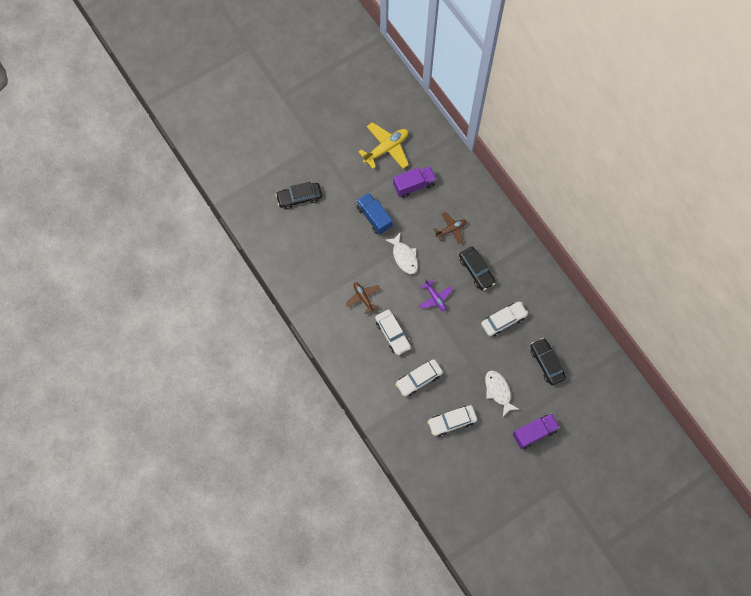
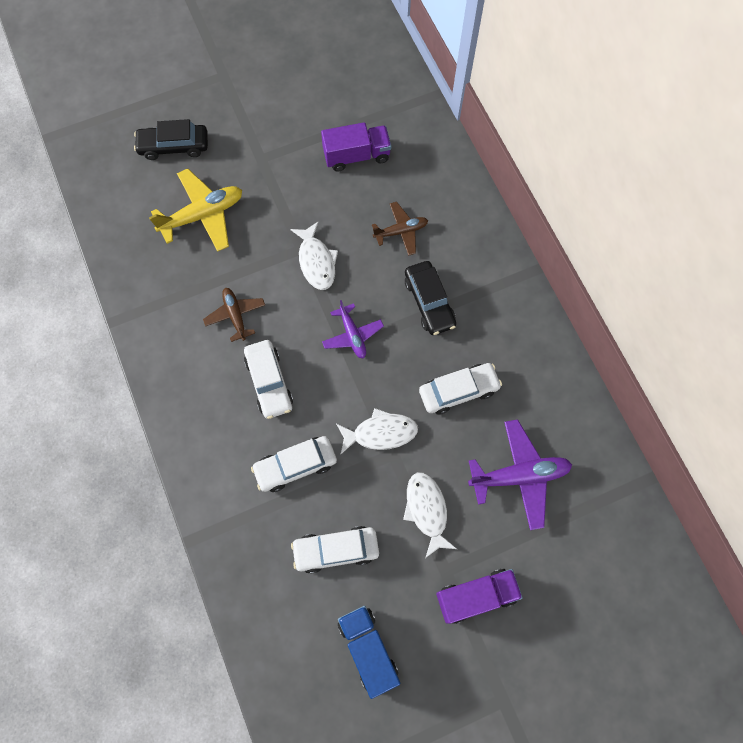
camera: 10 degrees right, 0 degrees up
(374, 217) = (283, 193): blue truck -> blue truck (368, 649)
(386, 148) = (325, 95): yellow plane -> yellow plane (202, 215)
(463, 352) = (381, 433): none -> white fish
(546, 363) = (519, 476): black car -> purple plane

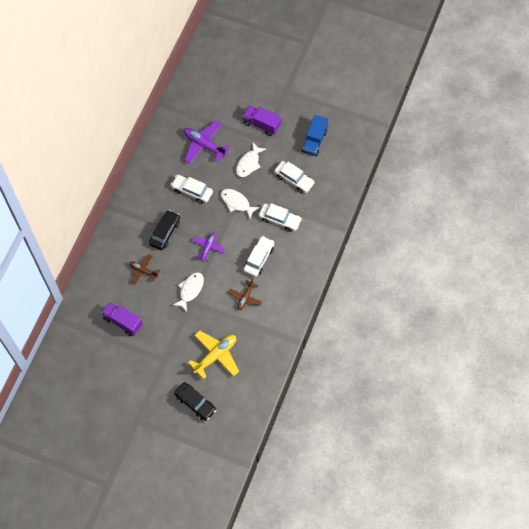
camera: 135 degrees left, 5 degrees down
(202, 215) = (215, 356): yellow plane -> yellow plane turned 120 degrees clockwise

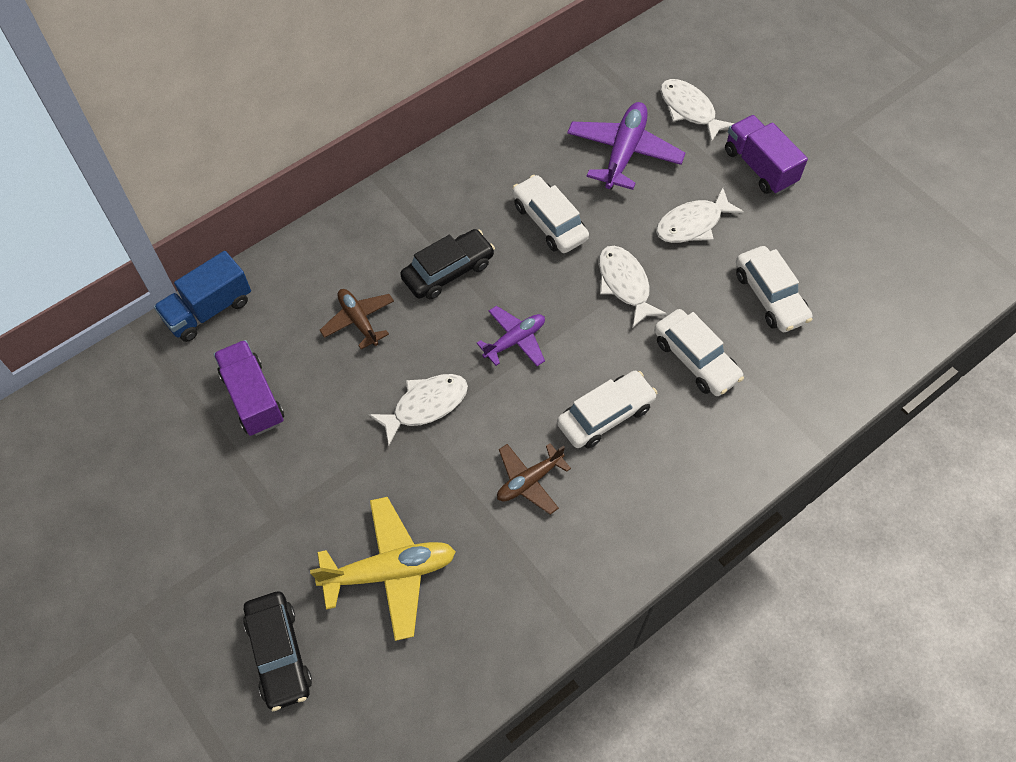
camera: 30 degrees right, 5 degrees down
(204, 145) = (624, 153): purple plane -> purple plane turned 45 degrees clockwise
(220, 111) = (689, 110): none -> white fish
(314, 141) = (853, 244): blue truck -> blue truck (208, 310)

